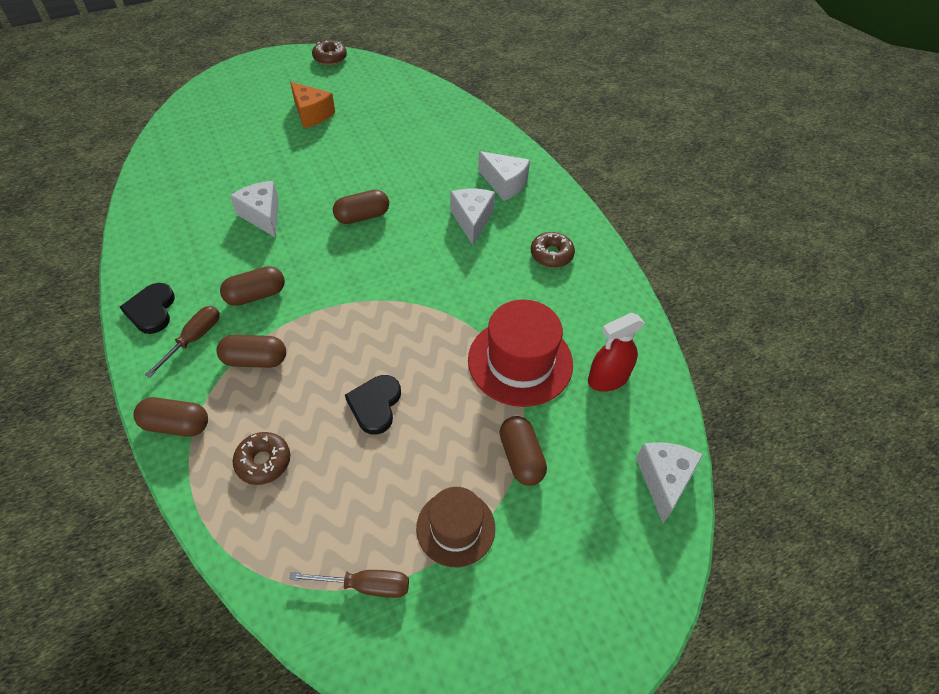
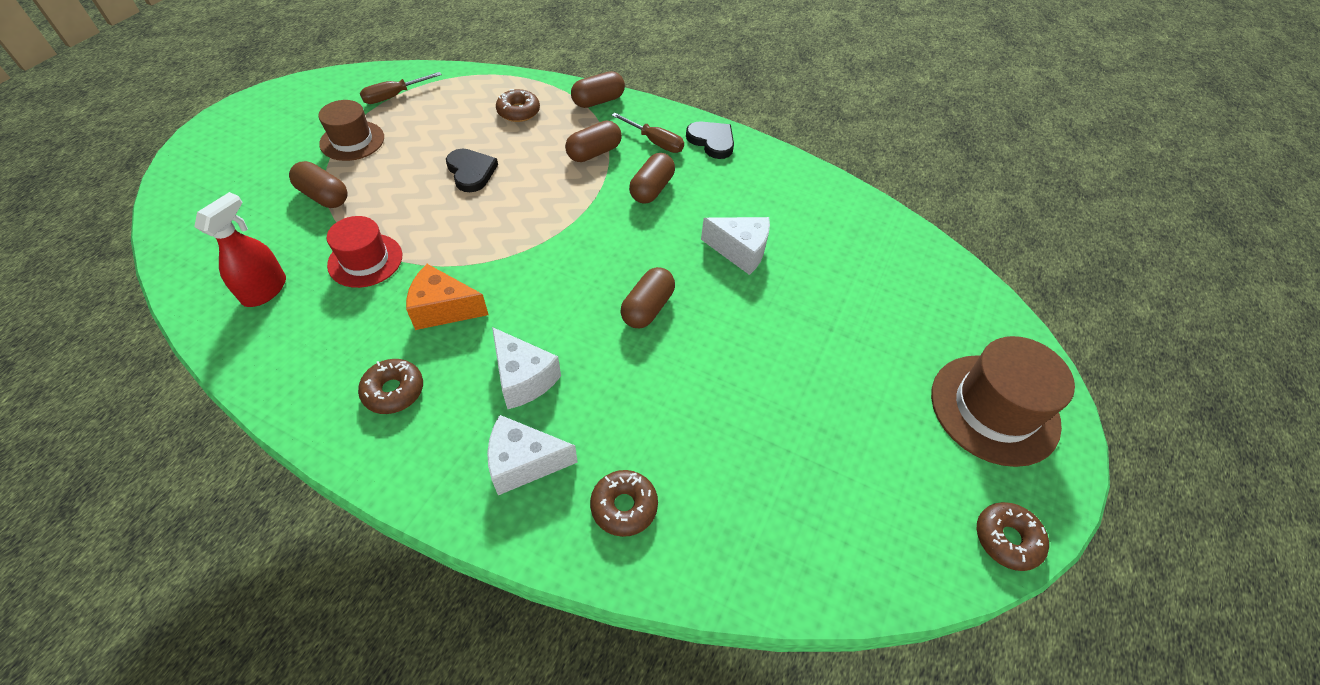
camera: 140 degrees right, 0 degrees up
(194, 338) = (655, 142): brown screwdriver -> brown screwdriver turned 45 degrees counterclockwise
(261, 85) = (994, 409): none -> brown hat
(311, 114) = (873, 406): orange cheese -> orange cheese (443, 309)
(472, 144) = (624, 506): none -> brown donut
(520, 361) = (365, 260): red hat -> red hat, size x0.64
(664, 480) = (183, 238): white cheese -> none

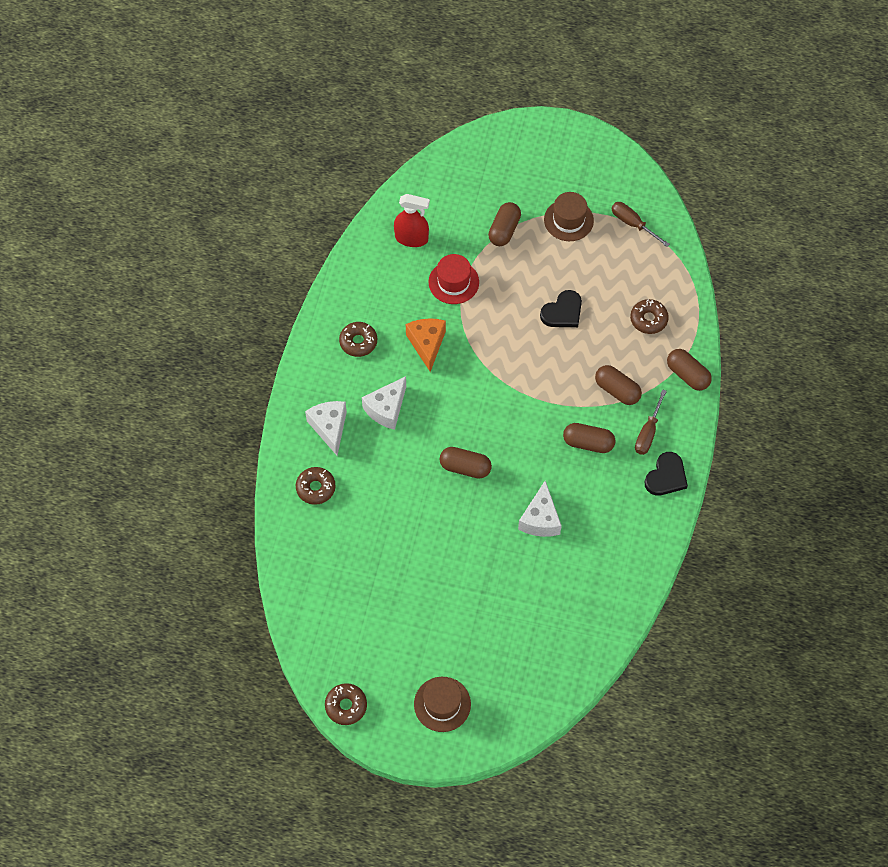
camera: 80 degrees right, 10 degrees up
(994, 409) = (442, 704): brown hat -> brown hat, size x0.64

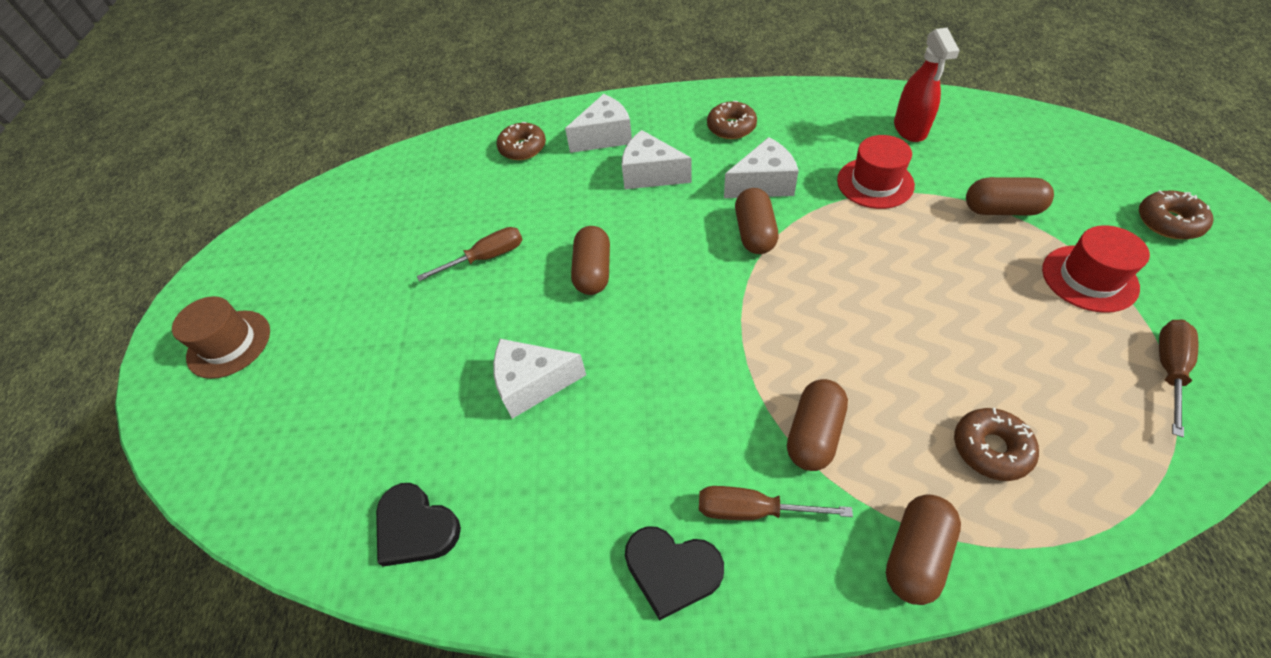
camera: 80 degrees right, 10 degrees down
(346, 706) = (239, 249): brown donut -> brown donut (1168, 222)
(426, 531) = (486, 257): none -> brown screwdriver
(427, 344) = (763, 184): orange cheese -> white cheese
(563, 312) = (914, 315): black heart -> black heart (415, 527)
(568, 220) = (1089, 278): brown hat -> red hat
(588, 443) = (692, 415): brown capsule -> brown capsule (754, 233)

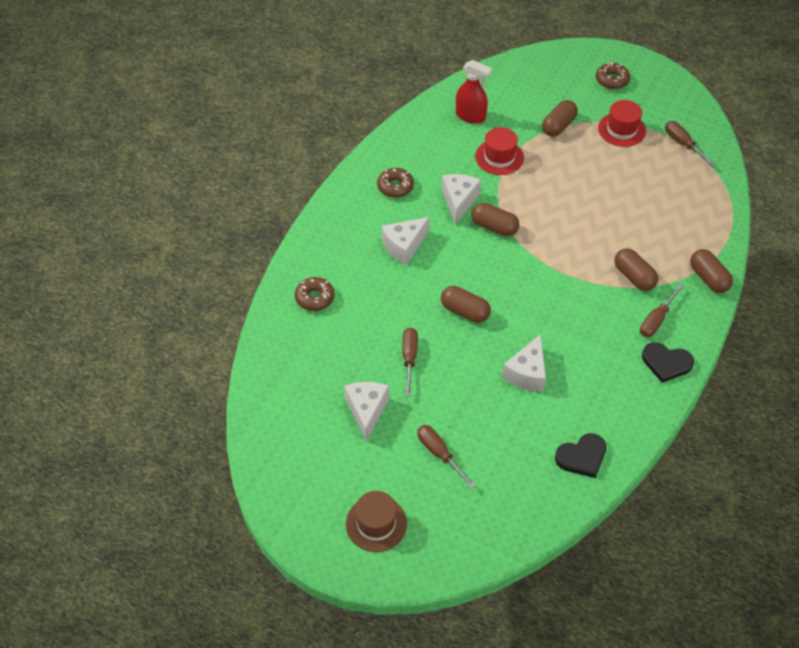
camera: 65 degrees left, 0 degrees up
(354, 353) = (439, 453): none -> brown screwdriver
(605, 137) = (345, 250): white cheese -> white cheese (367, 411)
(672, 570) = (666, 363): black heart -> black heart turned 60 degrees clockwise
(990, 448) = (680, 224): brown donut -> none

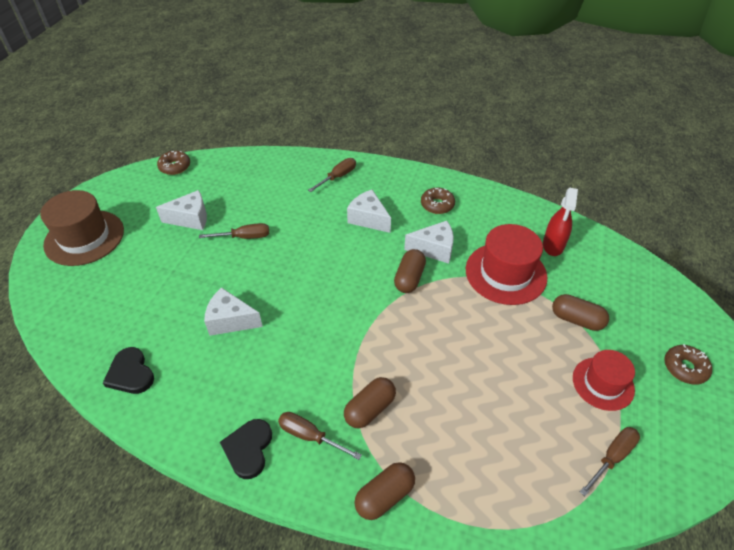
camera: 80 degrees right, 5 degrees down
(315, 298) = (302, 175): brown donut -> brown donut (175, 167)
(376, 523) = (84, 237): brown hat -> brown hat, size x1.57
(439, 453) = (145, 267): brown screwdriver -> brown screwdriver (338, 177)
(465, 311) = (300, 267): brown capsule -> none
(499, 157) = (505, 273): red hat -> red hat, size x1.57

